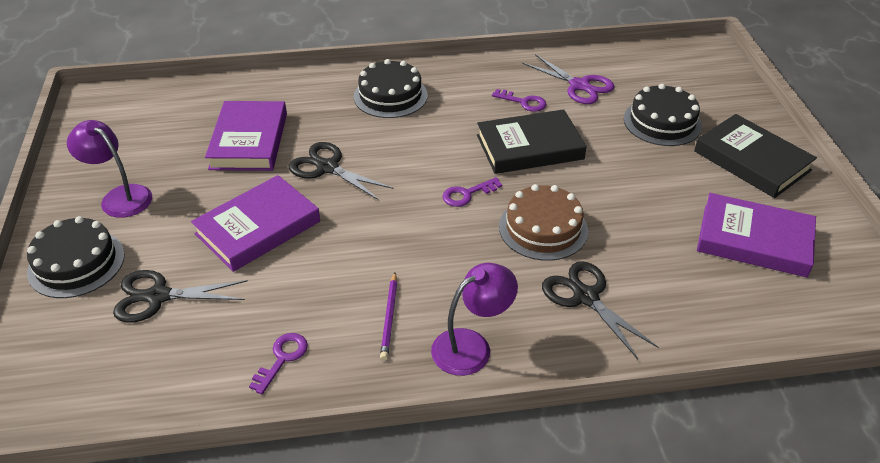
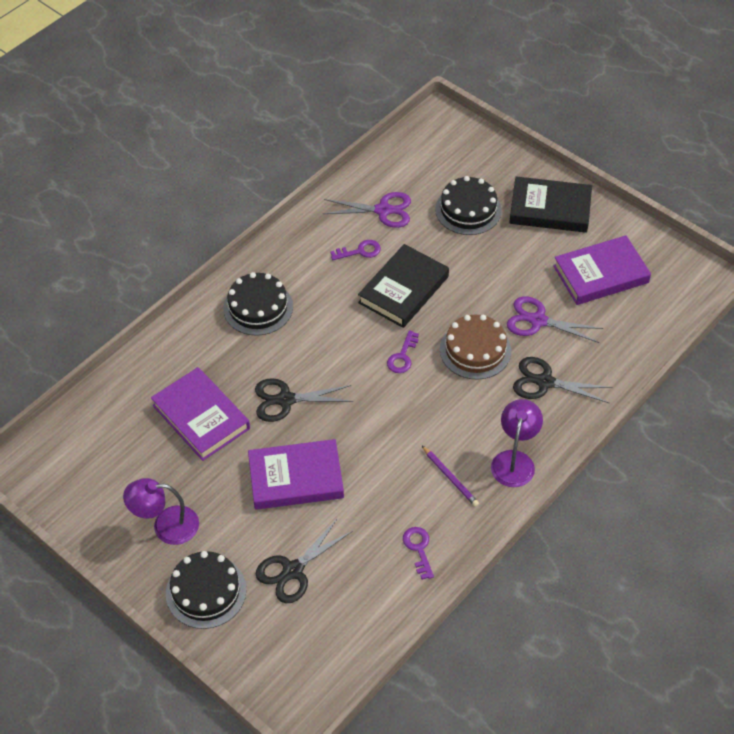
camera: 40 degrees left, 10 degrees up
(258, 228) = (296, 478): purple book -> purple book turned 75 degrees clockwise
(637, 241) = (538, 321): none -> purple scissors

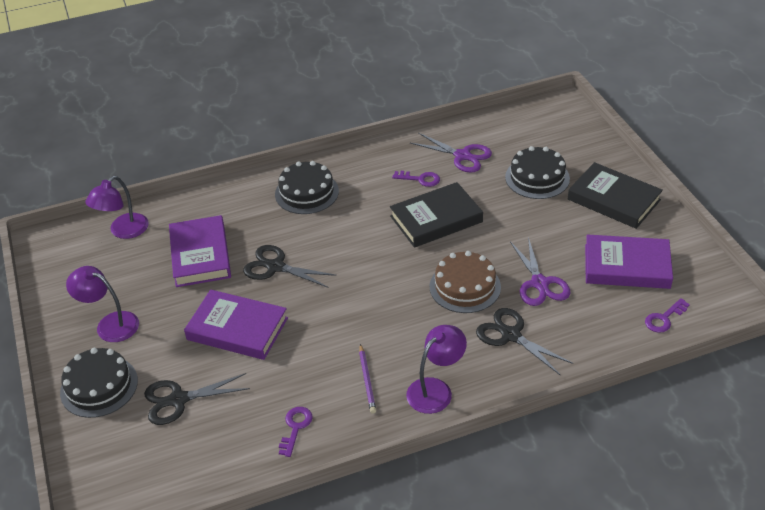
camera: 30 degrees right, 10 degrees down
(99, 423) = (123, 231): none -> purple lamp
(402, 356) = (397, 269): purple key -> purple key (664, 318)
(538, 321) = (540, 283): purple scissors -> purple scissors turned 150 degrees counterclockwise

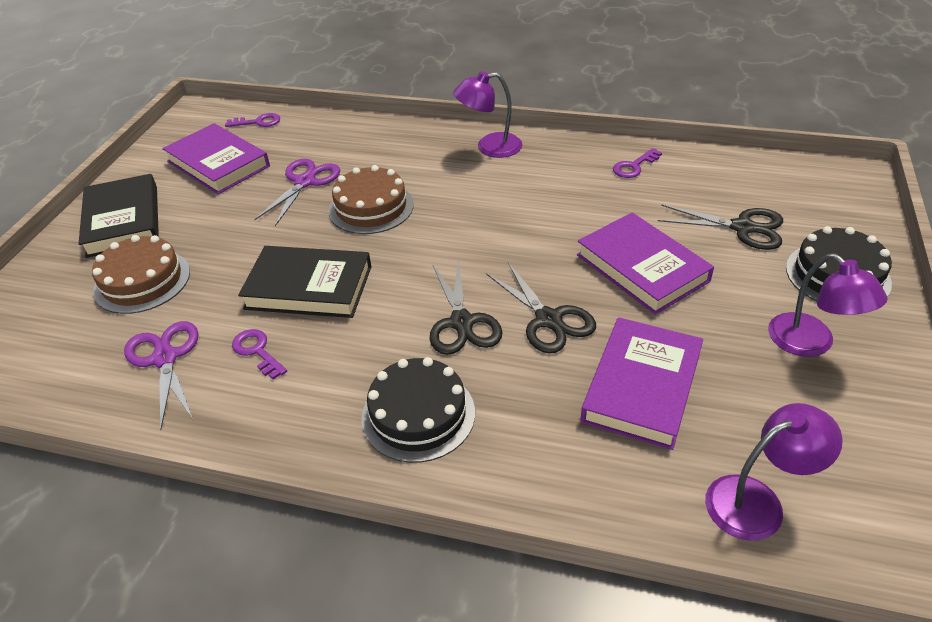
camera: 145 degrees left, 0 degrees up
(367, 380) = (541, 174): purple pencil -> none
(511, 335) = (384, 157): black scissors -> black scissors (462, 322)
(537, 178) = (142, 281): black cake -> brown cake

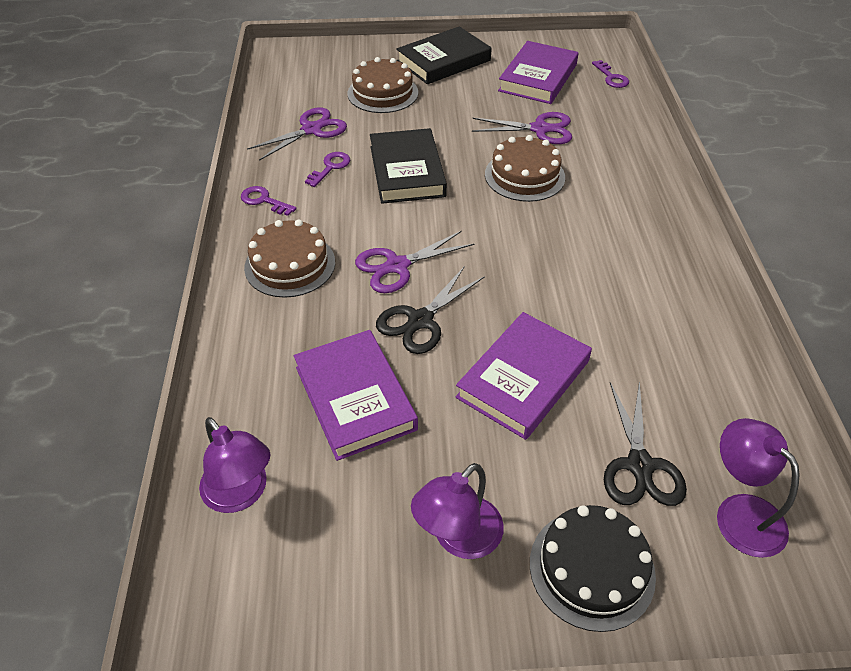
camera: 70 degrees right, 5 degrees up
(418, 414) = (290, 264): black cake -> brown cake
(462, 322) = (397, 266): black scissors -> purple scissors
(489, 147) = (668, 228): purple lamp -> purple lamp (740, 513)
(634, 166) = (707, 351): purple key -> purple key (264, 201)
(641, 386) = (355, 398): purple book -> purple book turned 60 degrees clockwise

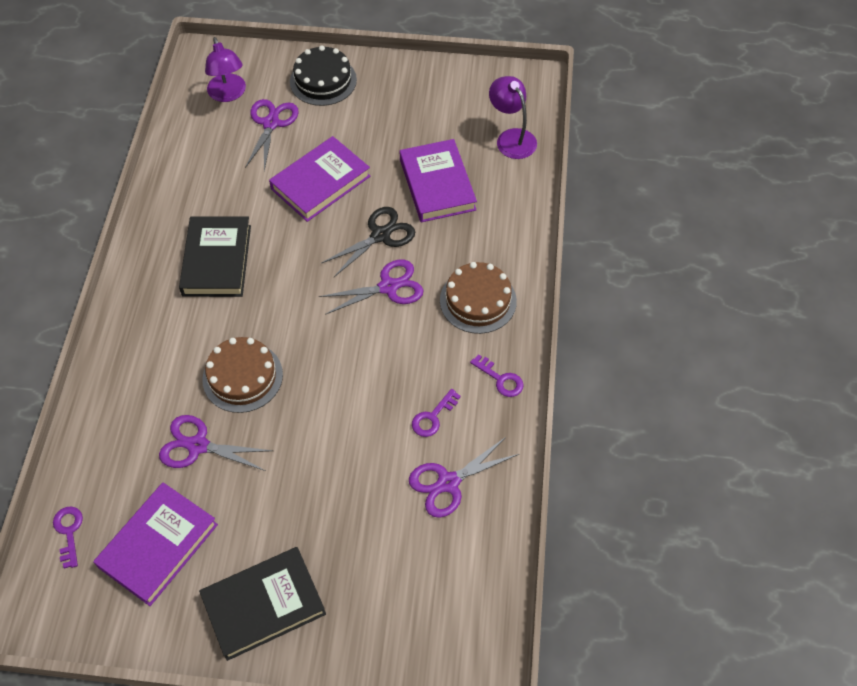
camera: 170 degrees left, 10 degrees up
(382, 93) = (357, 543): brown cake -> none
(407, 171) = (356, 400): black book -> black book (217, 260)
(458, 538) = (390, 102): purple lamp -> none
(640, 465) = (271, 123): black scissors -> purple scissors

